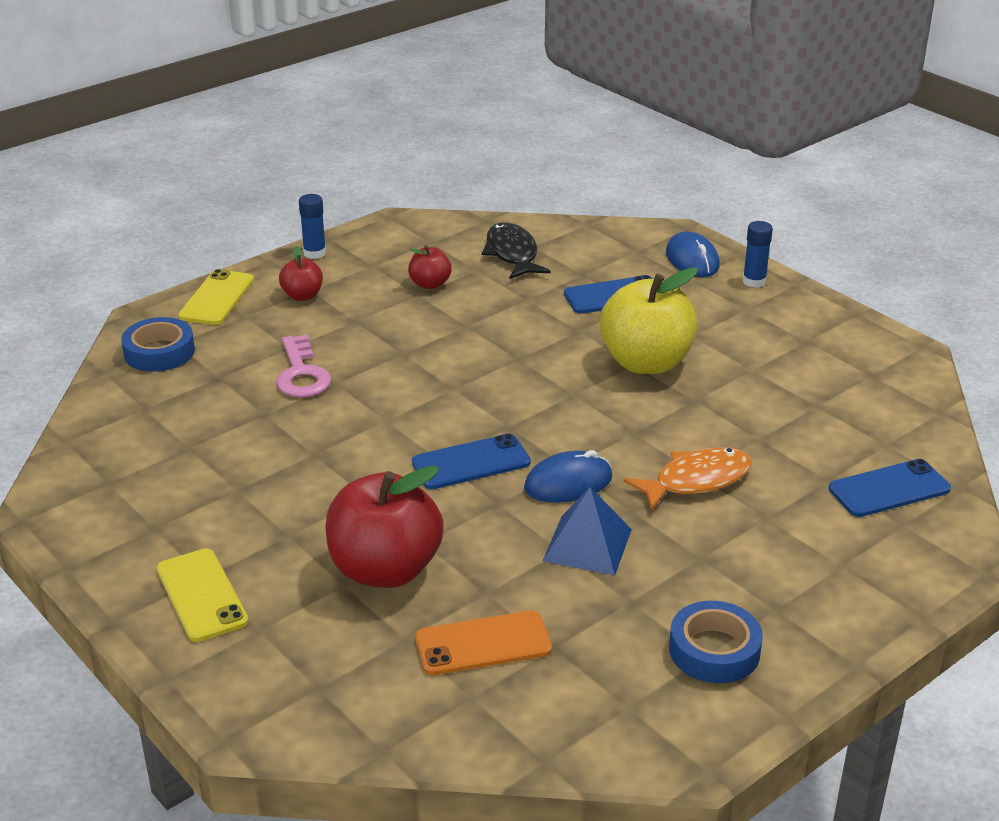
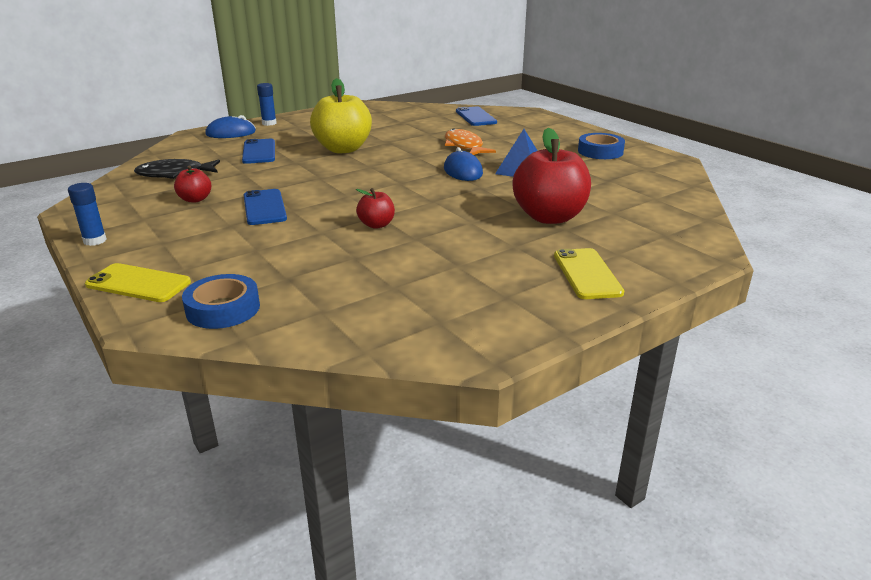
camera: 85 degrees left, 5 degrees down
(201, 595) = (587, 274): yellow phone -> yellow phone turned 75 degrees counterclockwise
(302, 296) = (170, 245): red apple -> red apple (376, 225)
(302, 374) = (301, 244): pink key -> none
(471, 463) = (438, 193): blue phone -> blue phone (264, 207)
(483, 643) = (611, 194): orange phone -> none

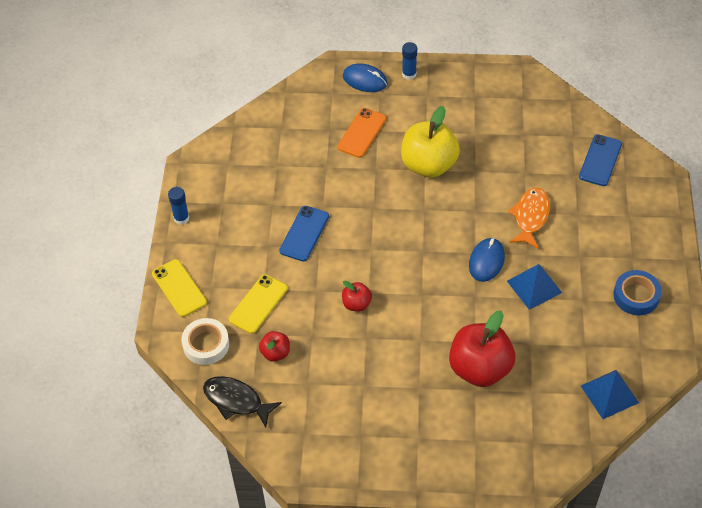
camera: 40 degrees right, 25 degrees up
(174, 174) = (278, 141): black fish -> black fish (236, 401)
(195, 199) = (269, 193): red apple -> red apple (275, 353)
(223, 309) = (206, 344): blue tape -> white tape
(259, 152) = (362, 133): blue phone -> orange phone
(587, 274) = (431, 447): yellow phone -> yellow phone (258, 304)
(669, 192) = (609, 394): none -> blue pyramid

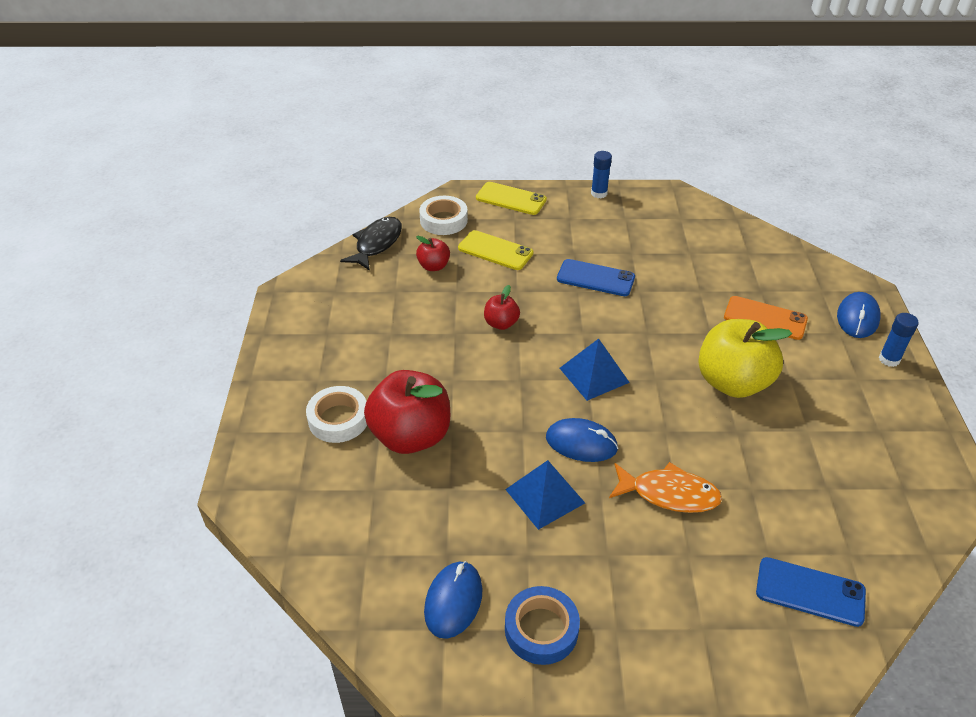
camera: 85 degrees right, 10 degrees down
(179, 288) = (511, 199): yellow phone -> yellow phone turned 60 degrees clockwise
(462, 419) = (338, 419): none -> white tape
(609, 394) = (364, 582): blue pyramid -> blue pyramid (594, 375)
(620, 342) = (453, 601): none -> blue mouse

